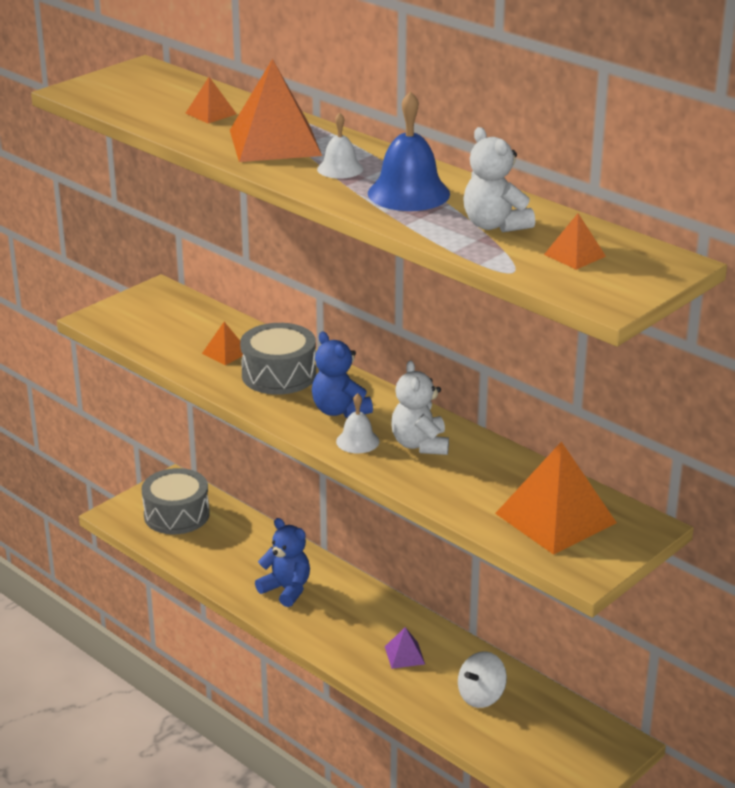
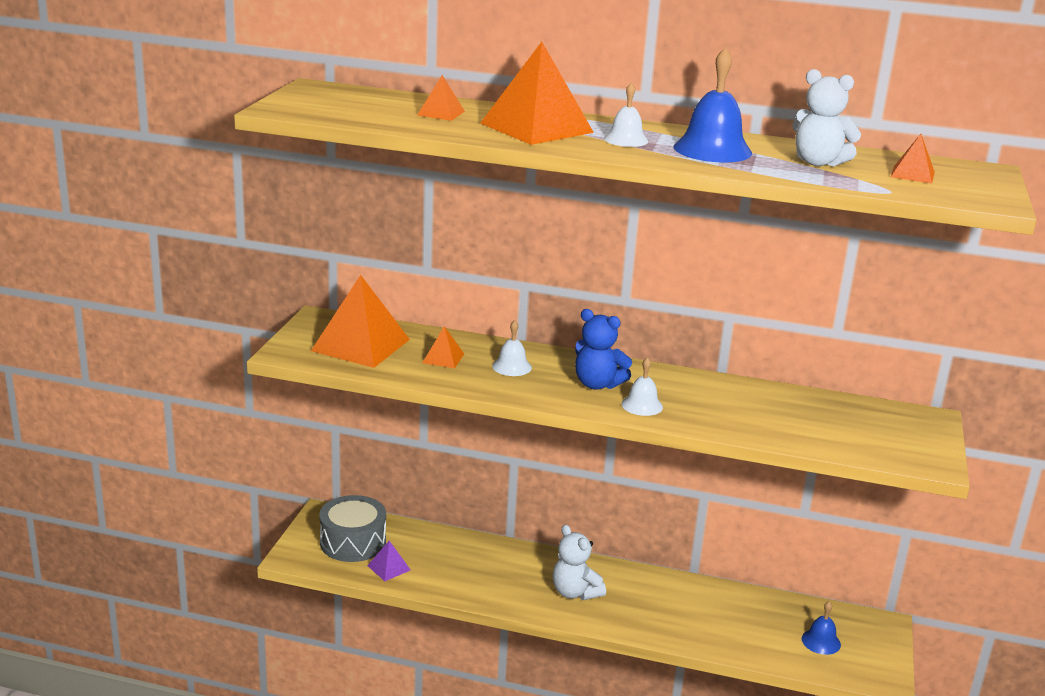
camera: 30 degrees left, 5 degrees down
(279, 375) = (512, 366): grey drum -> white bell
(286, 589) = (511, 580): blue teddy bear -> none
(404, 655) = (659, 606): purple pyramid -> purple pyramid (389, 568)
(420, 445) = (694, 396): white teddy bear -> white teddy bear (575, 592)
(481, 696) = (748, 620): white spinning top -> none
(536, 739) = (821, 641): none -> blue bell
(556, 518) = (863, 428): orange pyramid -> orange pyramid (361, 345)

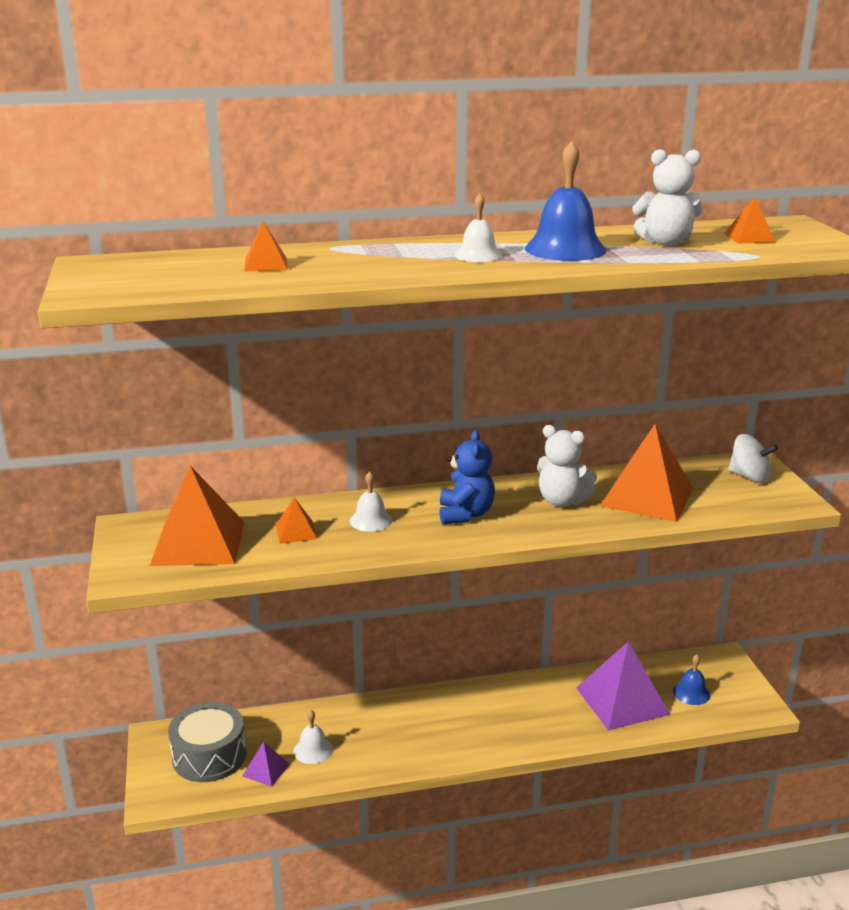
camera: 25 degrees left, 0 degrees up
(536, 128) = (380, 260): orange pyramid -> orange pyramid (647, 497)
(575, 592) = (460, 726): white teddy bear -> white teddy bear (562, 501)
(597, 384) = (465, 514): blue teddy bear -> blue teddy bear turned 90 degrees counterclockwise
(642, 405) = (523, 523): white bell -> white bell (313, 750)
(744, 624) = (622, 701): none -> purple pyramid
(908, 429) = (749, 477): none -> white spinning top

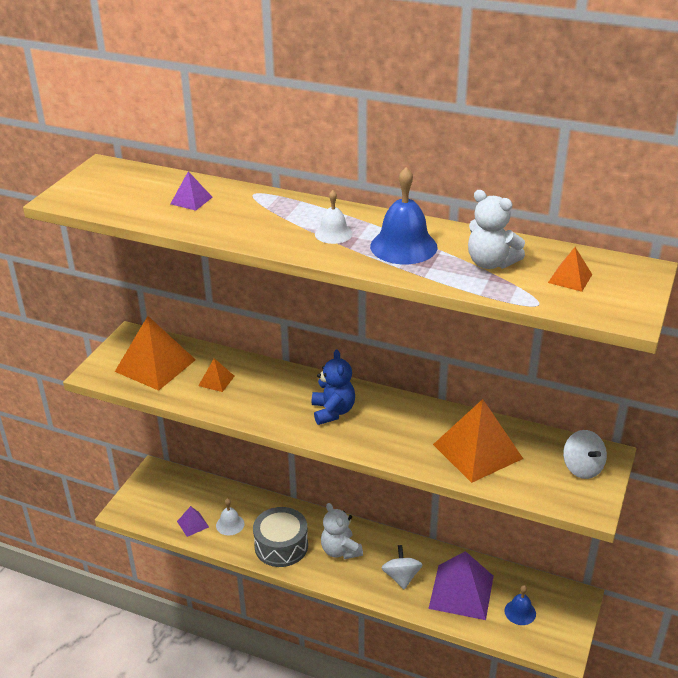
camera: 35 degrees right, 10 degrees up
(209, 756) = (171, 498): grey drum -> grey drum (281, 546)
(266, 264) = (191, 200): orange pyramid -> purple pyramid
(370, 520) = (269, 391): white bell -> none
(465, 514) = (333, 411): blue teddy bear -> blue teddy bear turned 45 degrees counterclockwise
(552, 715) = (401, 577): none -> white spinning top
(562, 501) = (411, 428): white teddy bear -> white teddy bear (340, 550)

